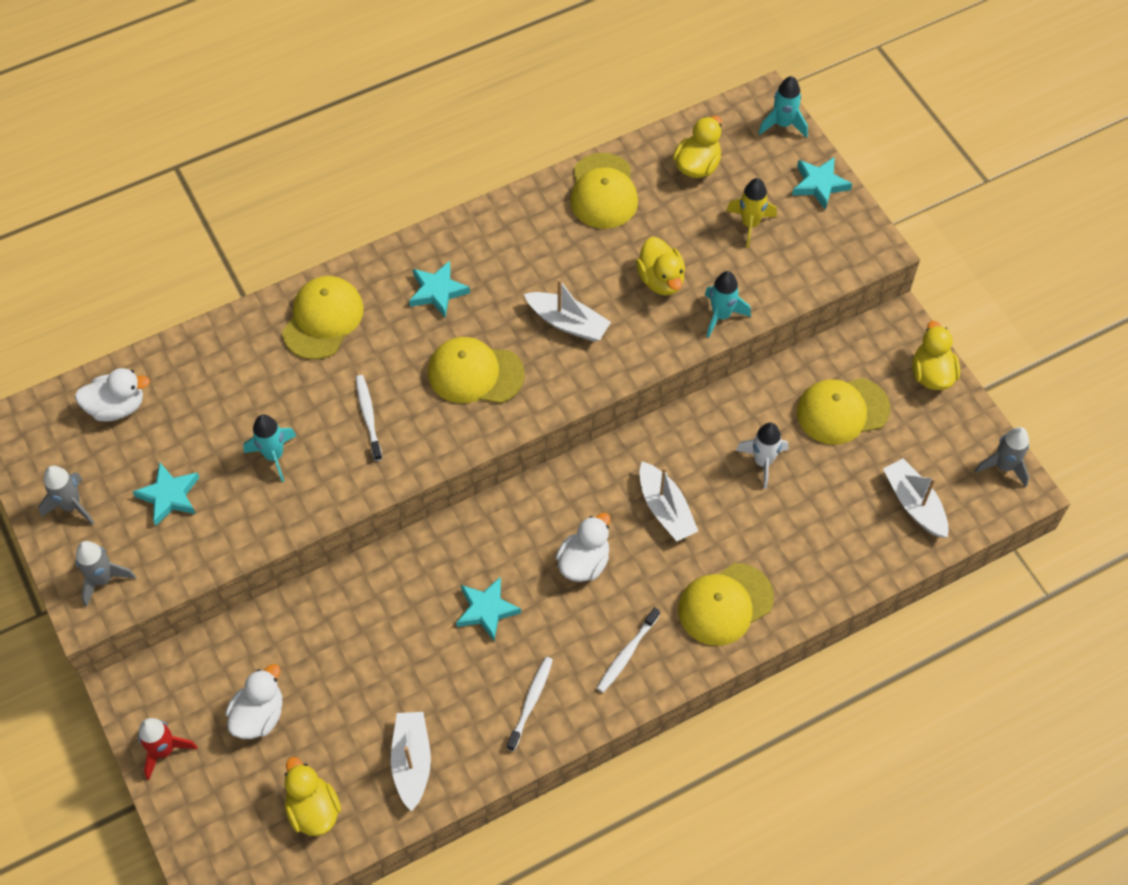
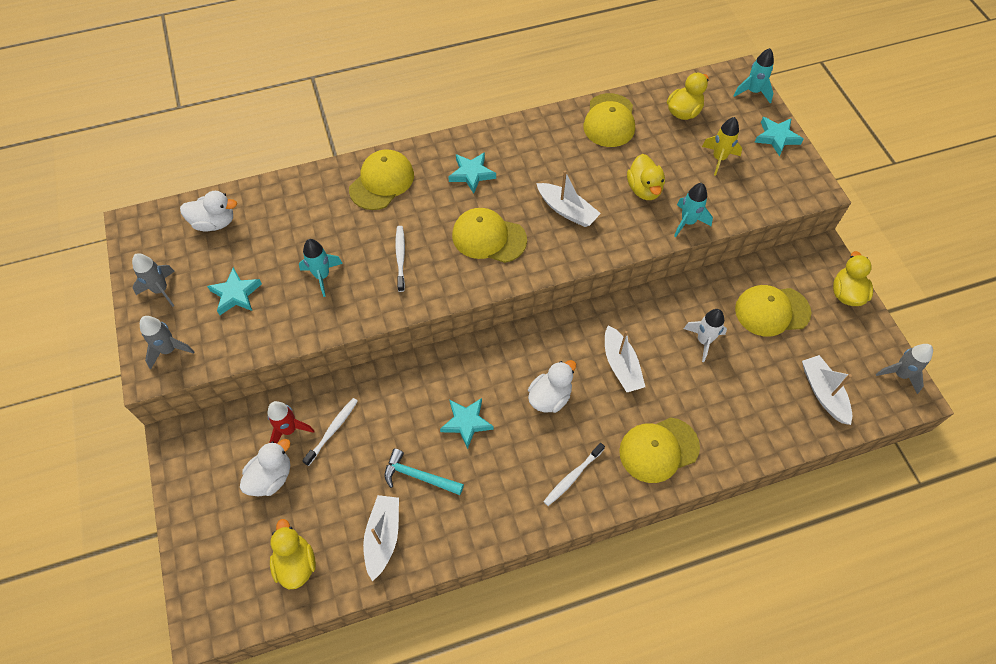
camera: 10 degrees right, 0 degrees up
(164, 750) = (191, 493): red rocket -> red rocket (289, 429)
(440, 684) = (418, 476): none -> turquoise hammer
(530, 702) = (488, 504): white toothbrush -> white toothbrush (332, 430)

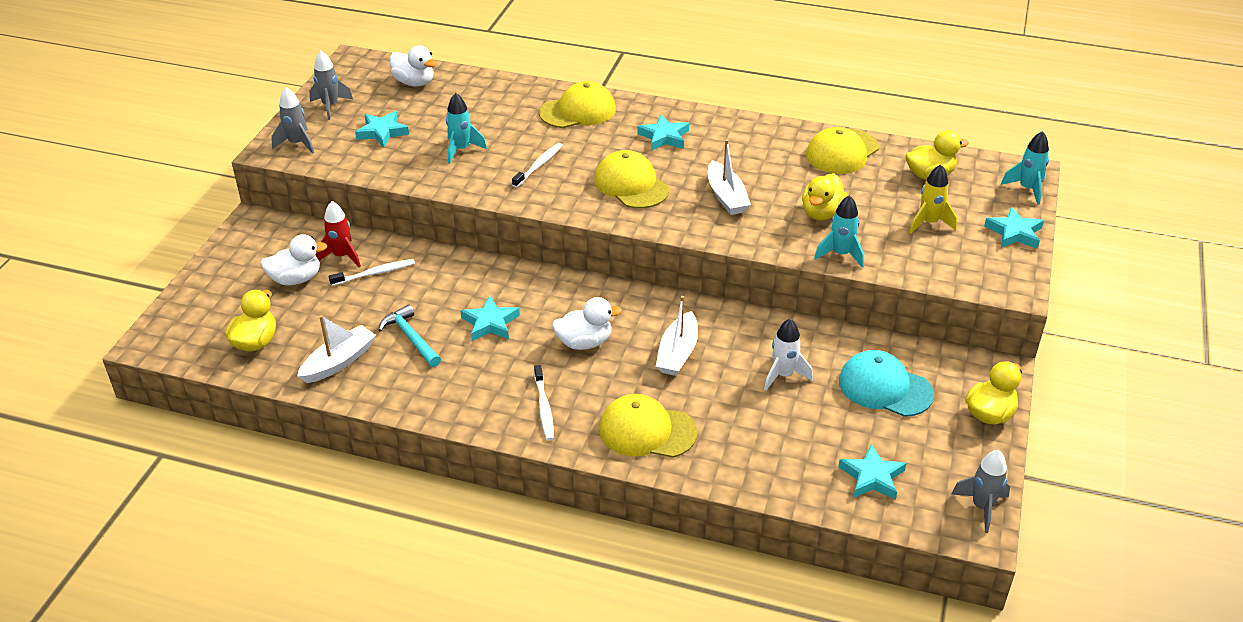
camera: 35 degrees right, 20 degrees down
(573, 476) = (544, 407): white toothbrush -> white toothbrush turned 90 degrees counterclockwise
(772, 311) = (885, 387): yellow cap -> turquoise cap
(823, 393) = (872, 477): white boat -> turquoise star

